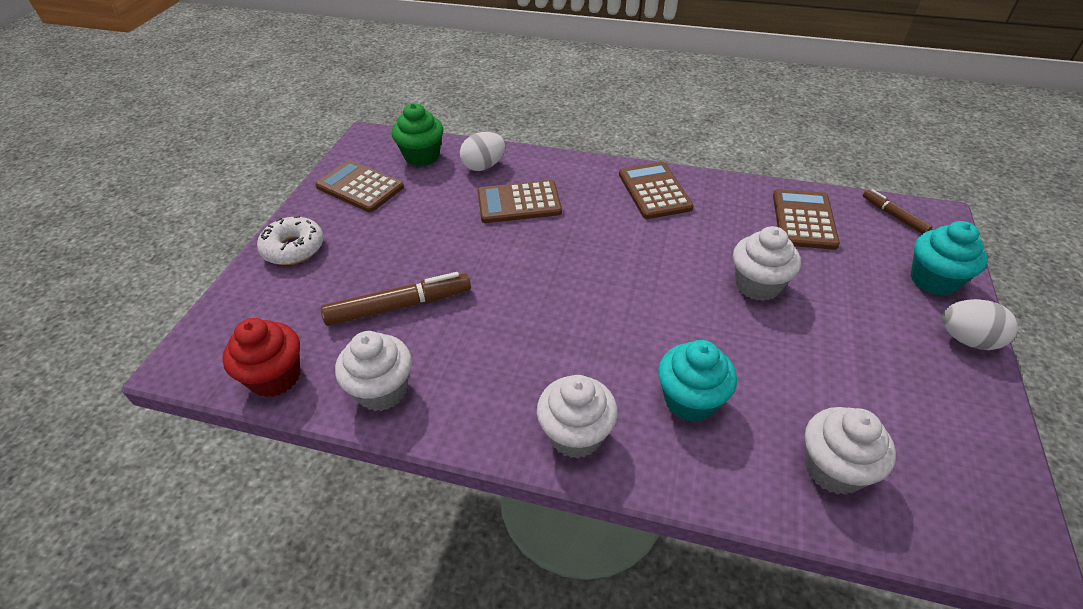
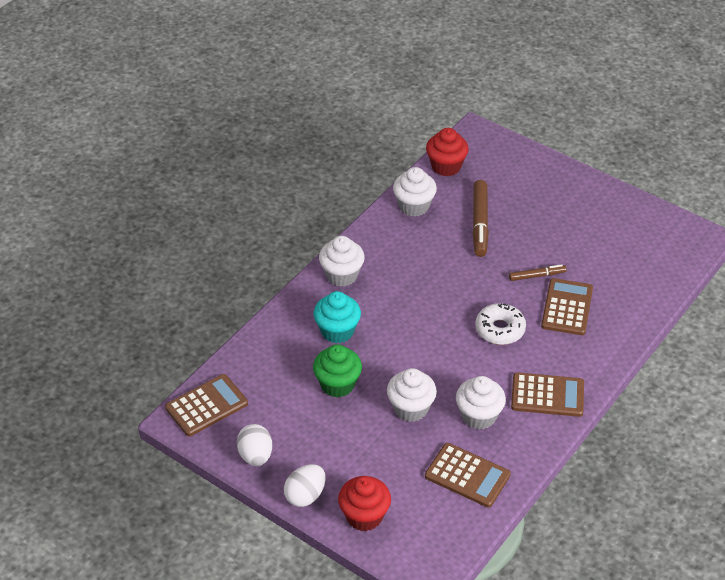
camera: 110 degrees right, 0 degrees up
(293, 248) = (563, 182): white donut -> white donut (500, 329)
(360, 187) = (626, 222): brown calculator -> brown calculator (206, 406)
(422, 156) = (658, 264): green cupcake -> green cupcake (337, 384)
(484, 166) = (628, 299): white egg -> white egg (255, 456)
(833, 469) = (262, 371): white cupcake -> white cupcake (479, 416)
(893, 216) = (444, 541): brown marker -> brown marker (537, 276)
(933, 280) = (364, 516): turquoise cupcake -> red cupcake

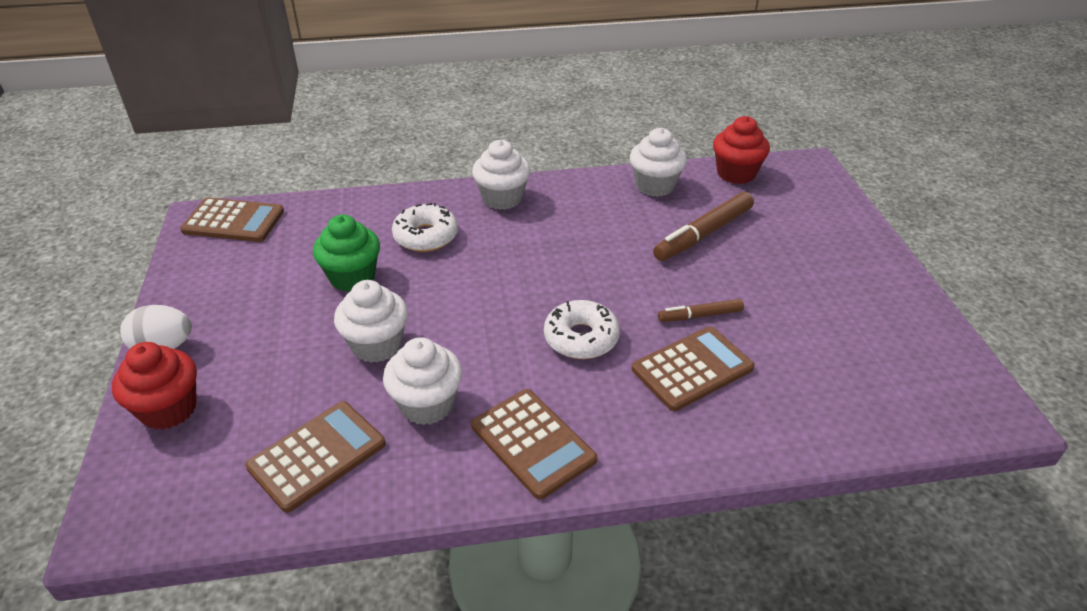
camera: 45 degrees right, 5 degrees down
(255, 456) = (193, 284): white egg -> none
(337, 331) = (426, 236): turquoise cupcake -> white donut
(467, 476) = (317, 456): brown calculator -> brown calculator turned 120 degrees counterclockwise
(537, 276) = (700, 316): brown marker -> brown marker turned 135 degrees clockwise

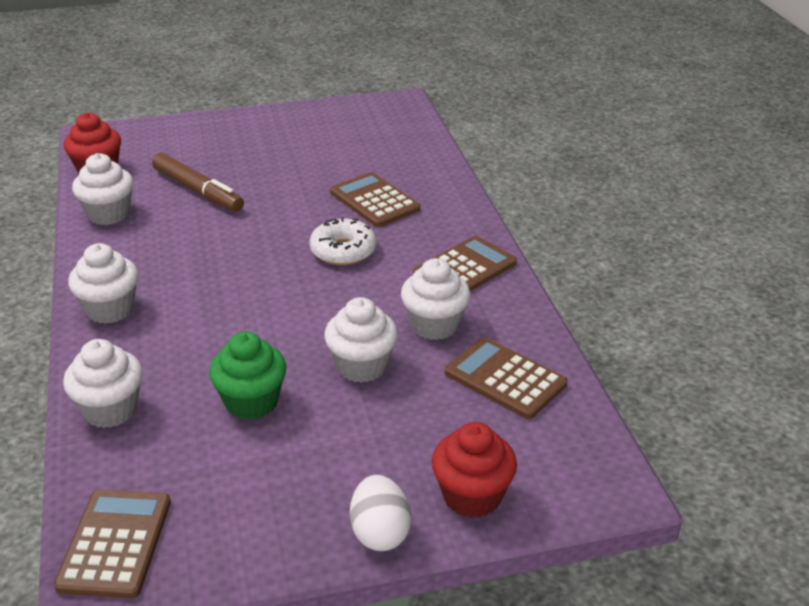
camera: 95 degrees left, 5 degrees down
(372, 208) = (110, 410): none -> white cupcake
(426, 236) = (178, 357): white donut -> none
(700, 316) = (312, 196): brown marker -> none

